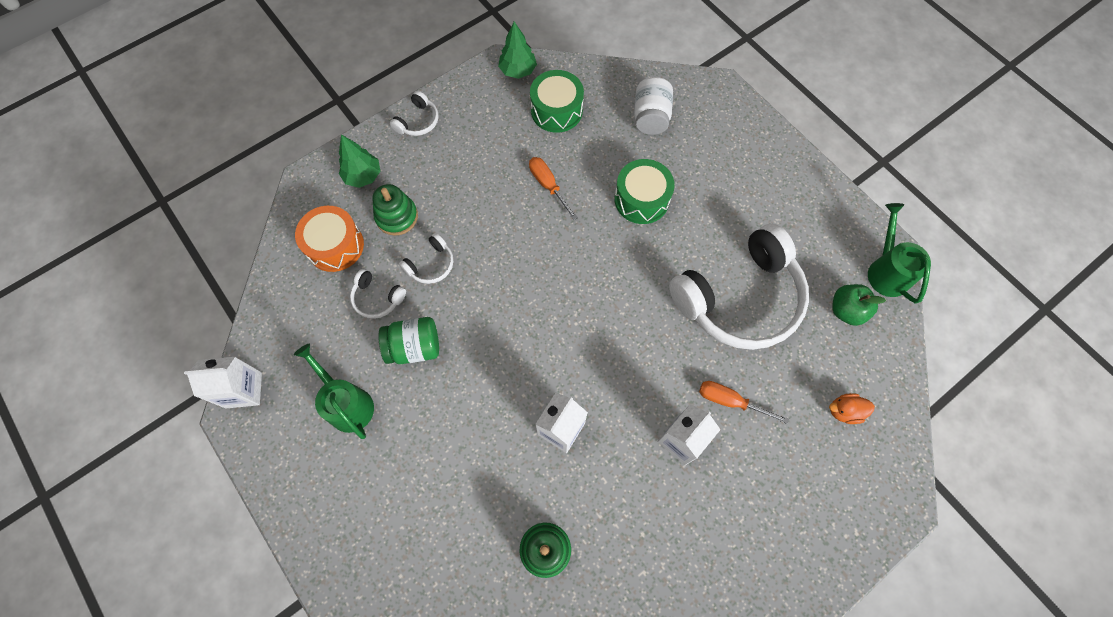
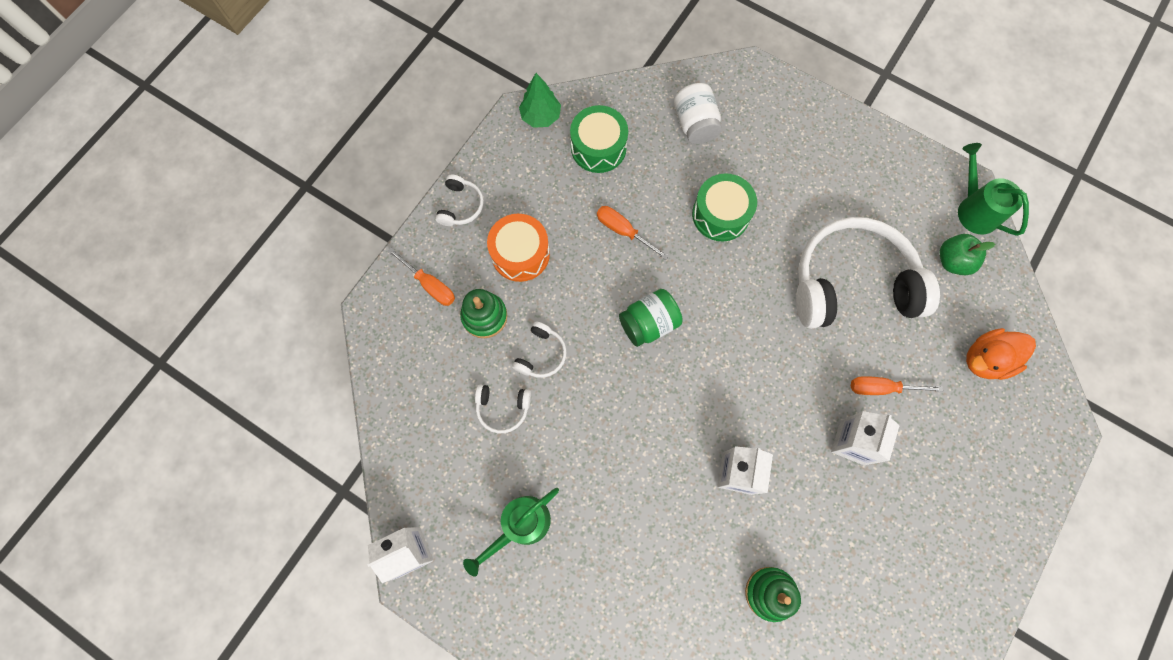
camera: 20 degrees left, 5 degrees up
(335, 246) = (435, 369): orange drum -> orange drum (520, 254)
(347, 403) = (520, 526): green watering can -> green watering can turned 75 degrees counterclockwise
(363, 176) = (430, 285): green tree -> orange screwdriver
(414, 347) = (562, 445): green jar -> green jar (649, 323)
(739, 298) = (851, 283): white headphones -> white headphones turned 135 degrees counterclockwise
(844, 411) = (985, 360): orange duck -> orange duck, size x1.63

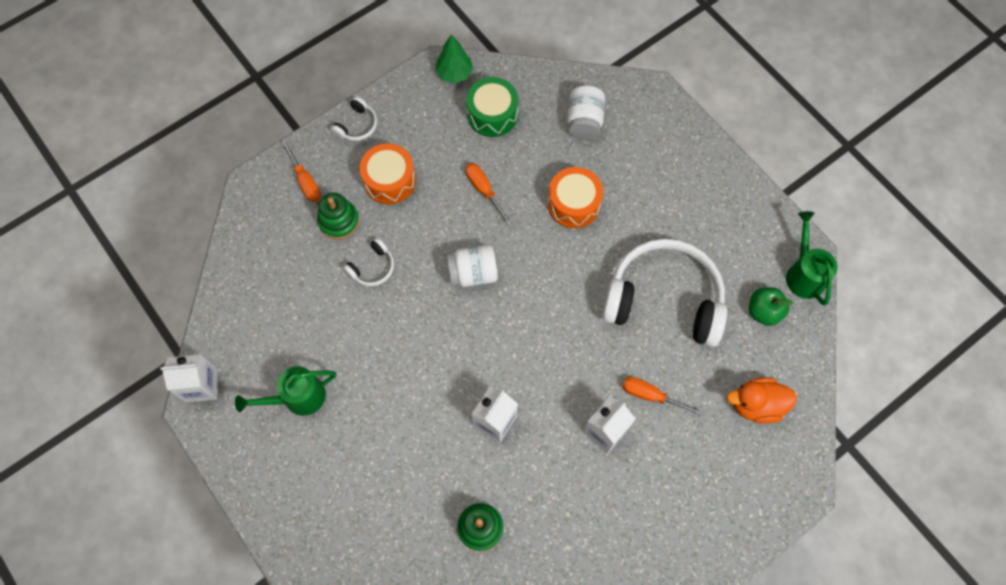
camera: 20 degrees right, 5 degrees down
(503, 408) = (322, 300): white headphones -> none
(649, 323) = (473, 273): green jar -> white jar
(720, 214) = (573, 204): green drum -> orange drum

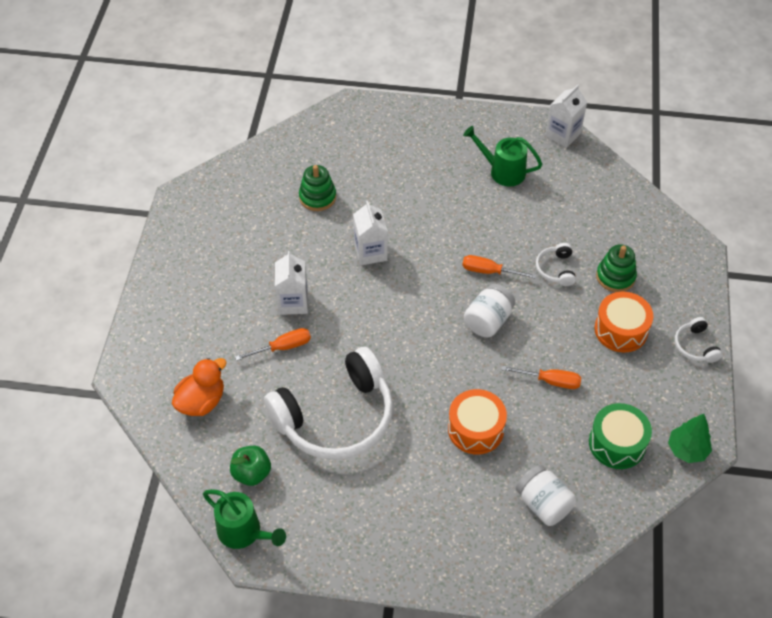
camera: 135 degrees right, 15 degrees down
(297, 398) = (502, 171): green watering can -> green watering can turned 90 degrees counterclockwise
(305, 181) = (672, 281): orange screwdriver -> orange screwdriver (489, 271)

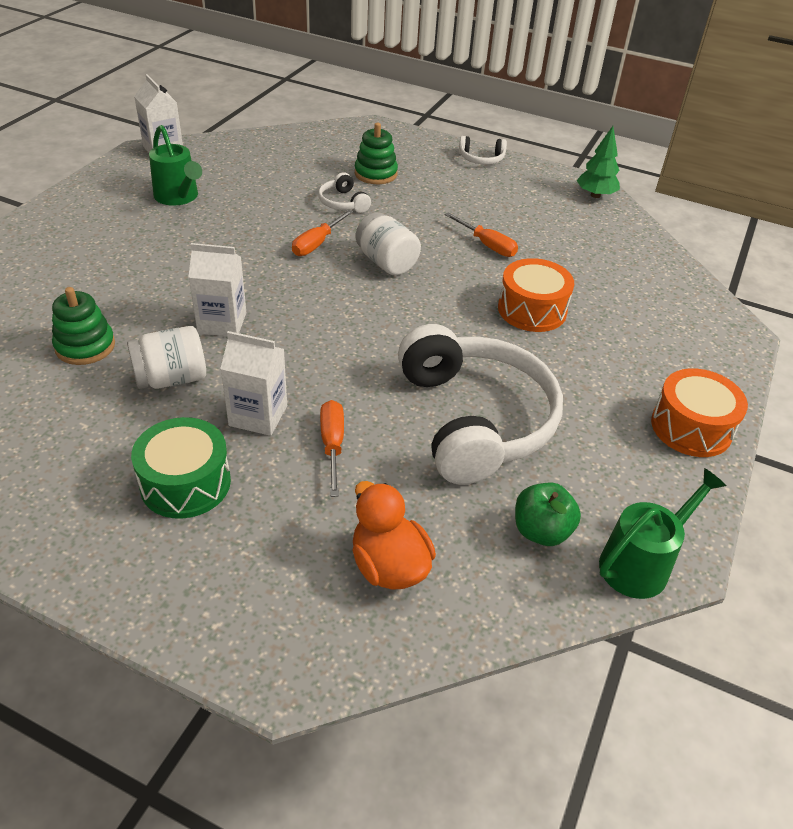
camera: 75 degrees left, 10 degrees down
(502, 171) = (179, 197): green watering can -> green watering can turned 75 degrees counterclockwise
(543, 504) = (640, 290): white jar -> white jar (171, 379)
(550, 381) = (487, 245): orange screwdriver -> orange screwdriver turned 105 degrees clockwise
(556, 269) = (343, 203): white headphones -> white headphones turned 45 degrees clockwise
(617, 443) = (577, 228): green drum -> green drum (185, 483)
(621, 330) = (443, 189): orange drum -> orange drum (691, 427)

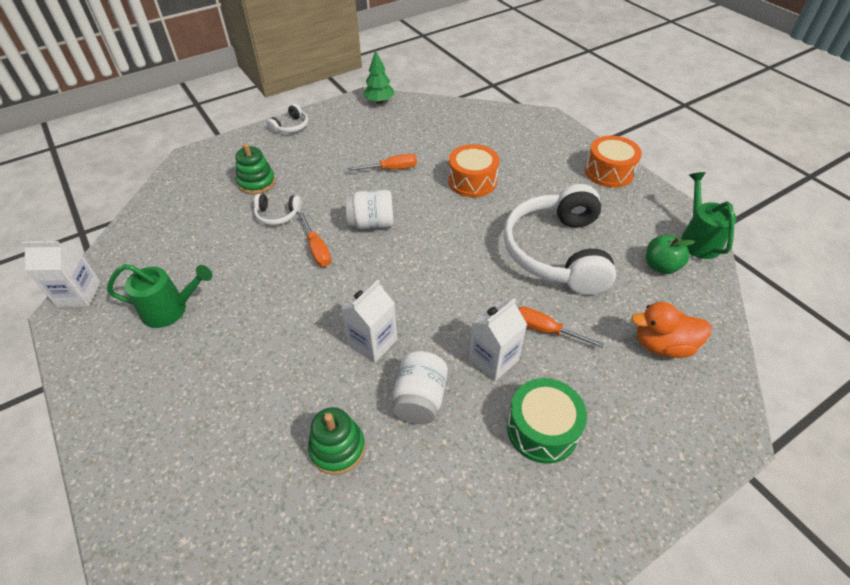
camera: 55 degrees left, 5 degrees up
(474, 419) = (557, 252): white headphones -> white headphones turned 105 degrees counterclockwise

